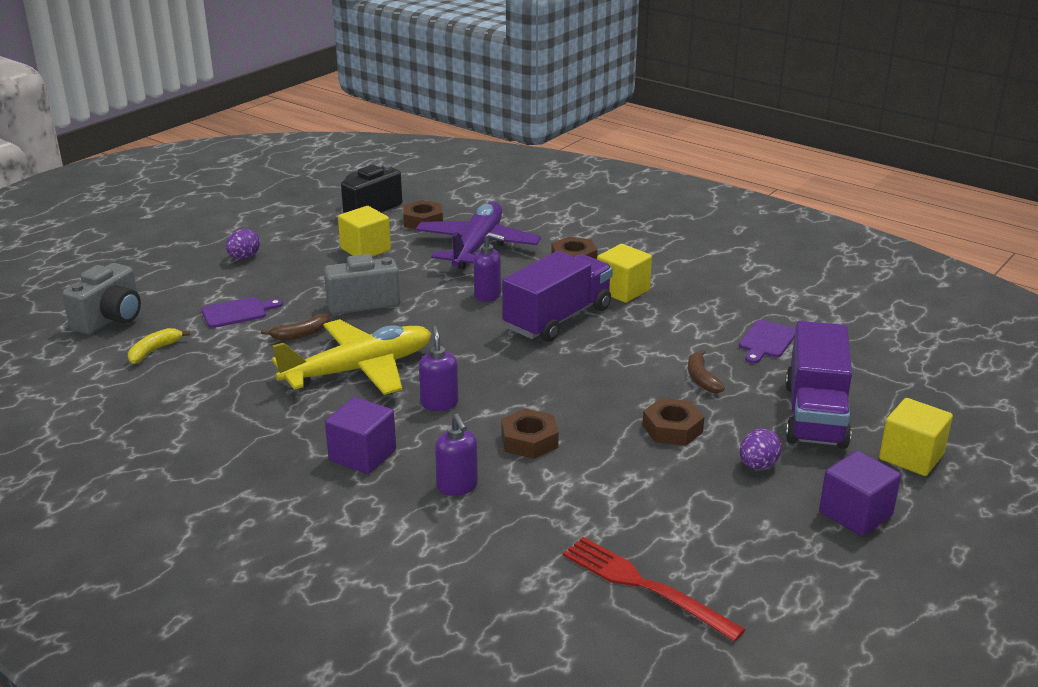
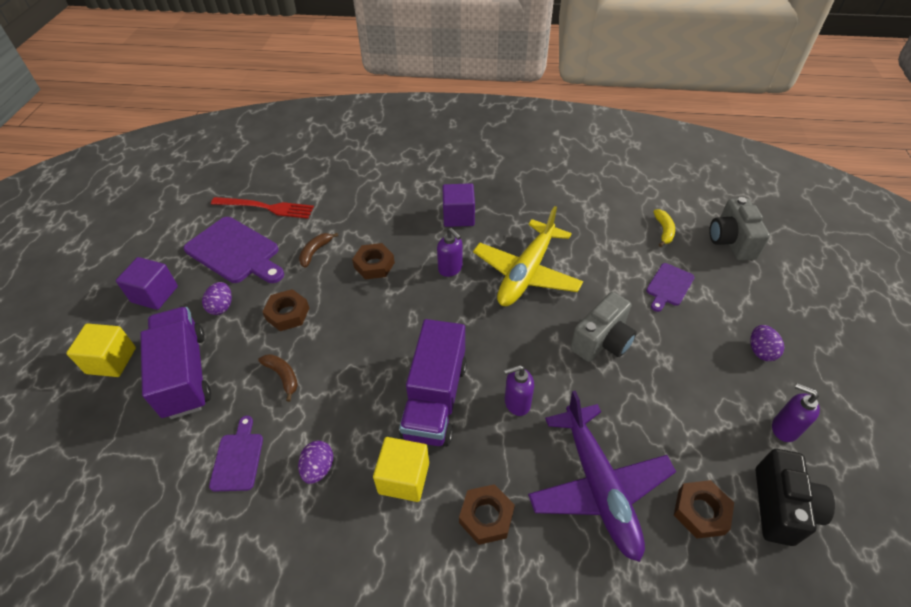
camera: 150 degrees right, 20 degrees up
(301, 334) = (600, 286): brown banana -> brown banana (315, 252)
(365, 249) = (688, 419): yellow cube -> none
(457, 487) = (392, 220): purple soap dispenser -> purple soap dispenser (784, 428)
(693, 315) = (318, 468): none -> purple egg
(720, 530) = (235, 252): none -> purple cutting board

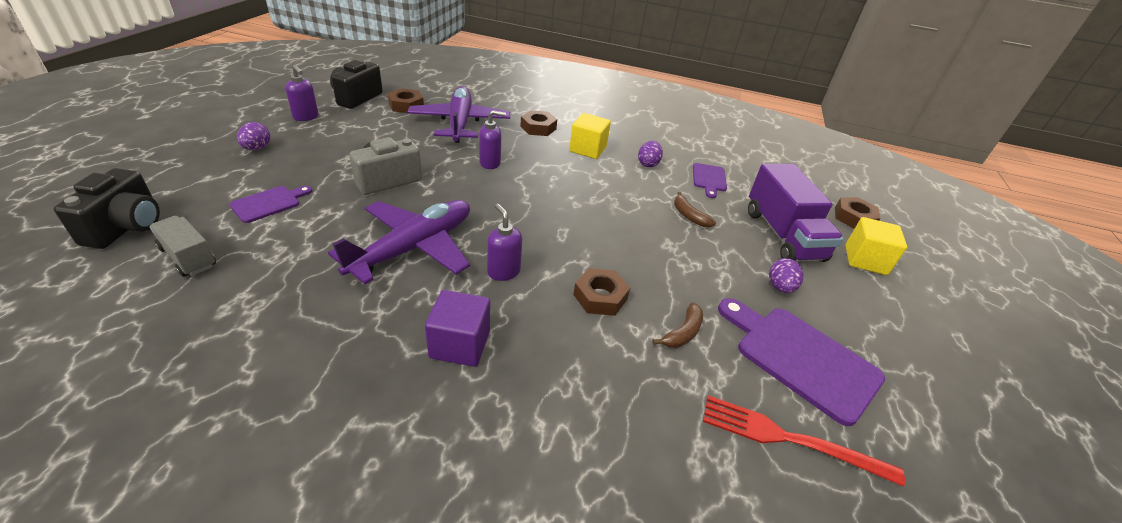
camera: 175 degrees left, 10 degrees down
(155, 294) = (874, 319): purple cube -> none
(287, 314) = (699, 264): brown nut -> brown nut (853, 218)
(435, 399) = (555, 177): purple truck -> none
(526, 273) = (414, 248): yellow plane -> purple plane
(663, 231) = (188, 257): yellow banana -> grey truck
(731, 242) = (126, 227): grey camera -> black camera

